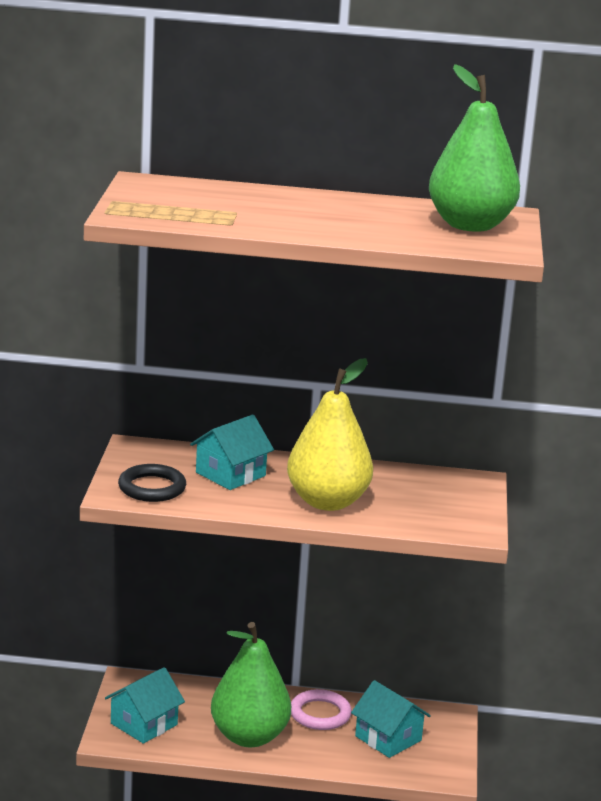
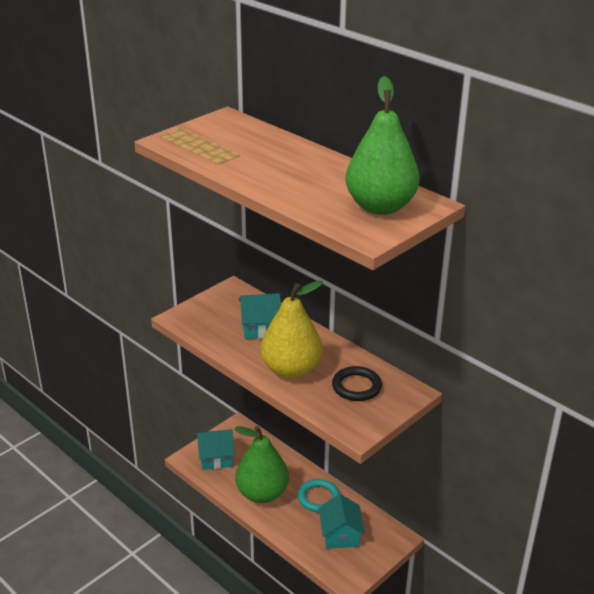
camera: 40 degrees right, 10 degrees up
(152, 488) = (204, 320): black ring -> black ring (356, 387)
(320, 714) = (318, 498): pink ring -> turquoise ring

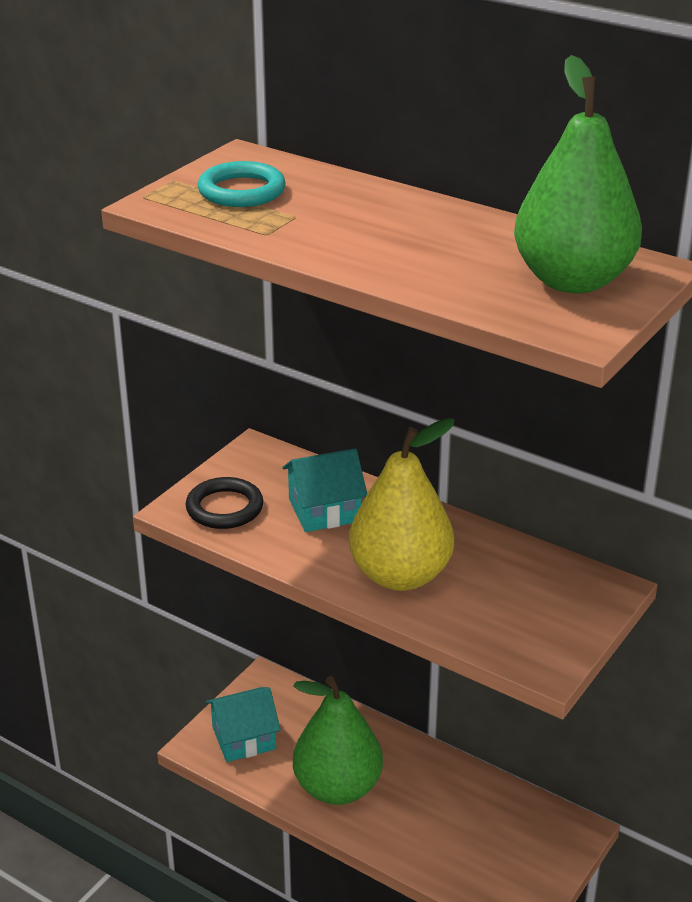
camera: 10 degrees left, 0 degrees up
(318, 498) = (432, 782): turquoise ring -> turquoise ring (241, 191)
(340, 534) = (485, 838): turquoise house -> none
(356, 387) = (517, 590): black ring -> black ring (224, 508)

